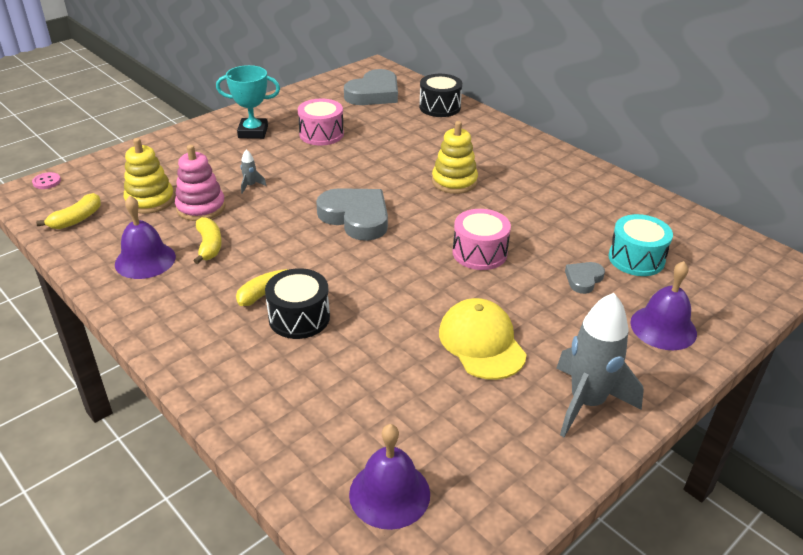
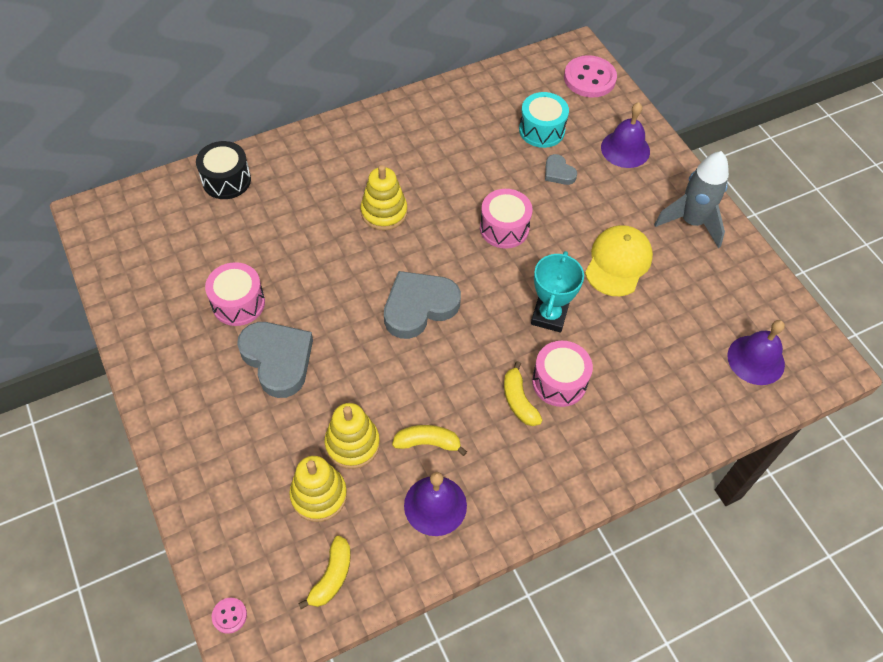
camera: 75 degrees left, 20 degrees up
(77, 219) = (332, 576): yellow banana -> yellow banana turned 60 degrees clockwise
(201, 208) = (352, 444): pink stacking toy -> yellow stacking toy
(250, 186) = (325, 390): grey rocket -> none
(253, 132) = (201, 371): turquoise trophy -> turquoise trophy (549, 316)
(299, 318) = (559, 382): black drum -> pink drum
(374, 93) = (162, 231): grey heart -> grey heart (278, 360)
(481, 342) = (618, 262): yellow cap -> yellow cap turned 120 degrees clockwise
(752, 284) = (589, 78): none -> pink button

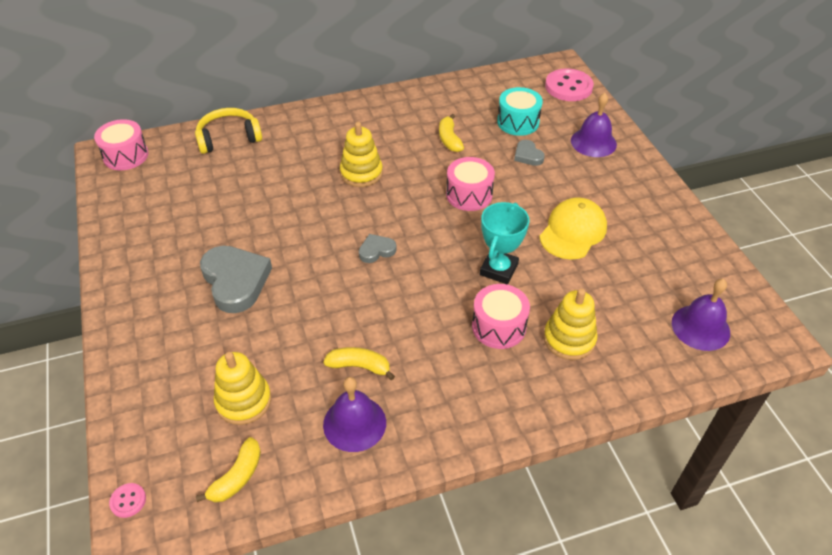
camera: 10 degrees right, 10 degrees down
(226, 180) = (229, 138): black drum -> yellow headphones
(238, 303) = (212, 232): pink drum -> pink drum (126, 156)
(352, 444) = (287, 359): yellow stacking toy -> yellow stacking toy (569, 339)
(419, 307) = (376, 250): grey heart -> grey heart, size x0.50
(519, 401) = (456, 339): yellow banana -> yellow banana (449, 139)
(691, 222) = (649, 205): grey rocket -> none

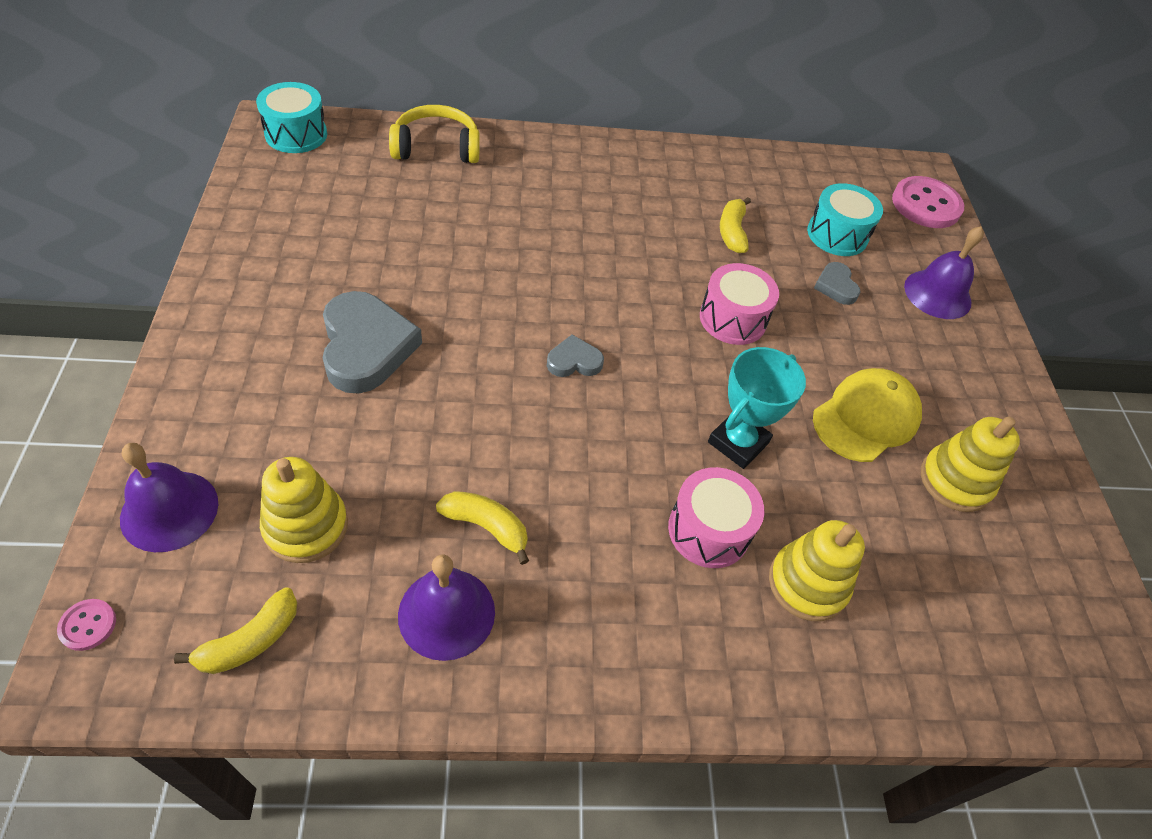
camera: 10 degrees right, 5 degrees up
(126, 156) = (296, 134): pink drum -> turquoise drum
(361, 173) = (593, 245): yellow stacking toy -> yellow stacking toy (955, 481)
(700, 327) = (1018, 630): purple bell -> purple bell (169, 510)

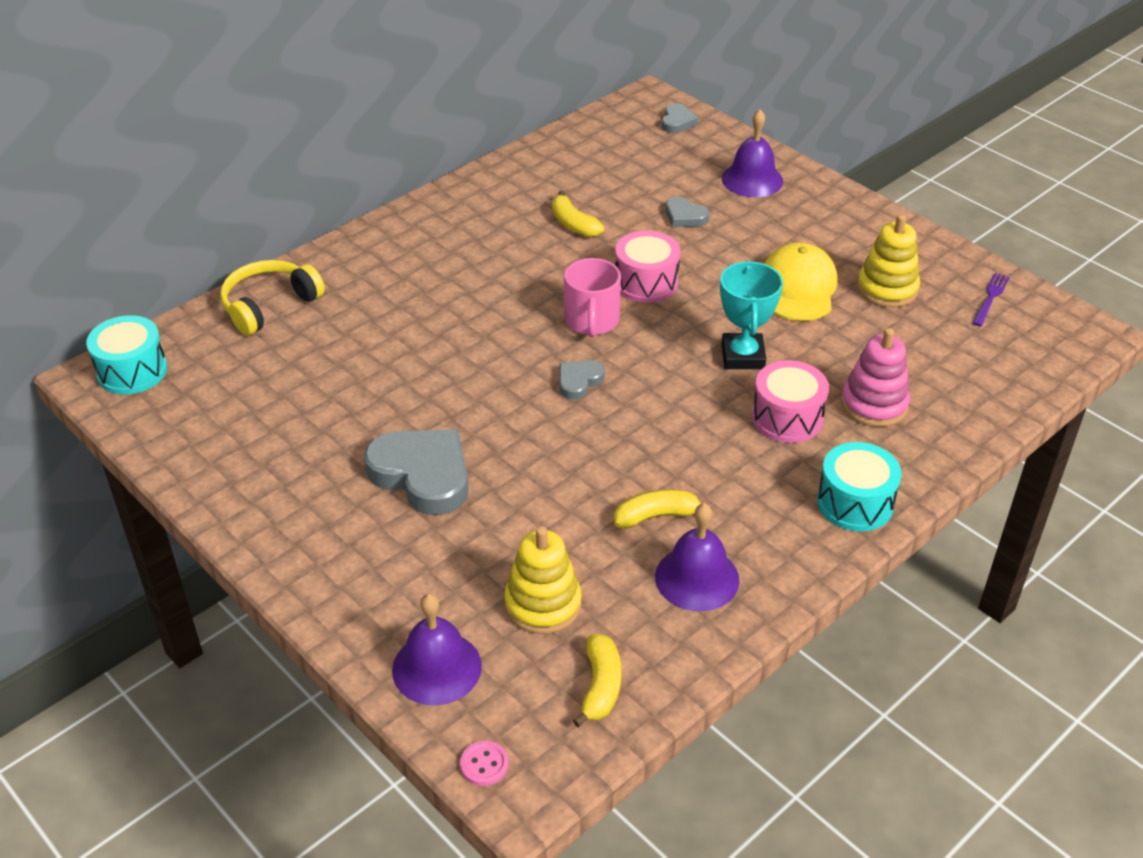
camera: 35 degrees left, 10 degrees down
(647, 319) = (591, 321): none -> pink mug
(807, 584) = (874, 404): yellow stacking toy -> pink stacking toy
(837, 235) = (645, 180): turquoise drum -> turquoise drum (855, 503)
(926, 205) = (677, 122): pink button -> grey heart
(1061, 570) = (990, 298): none -> purple fork

